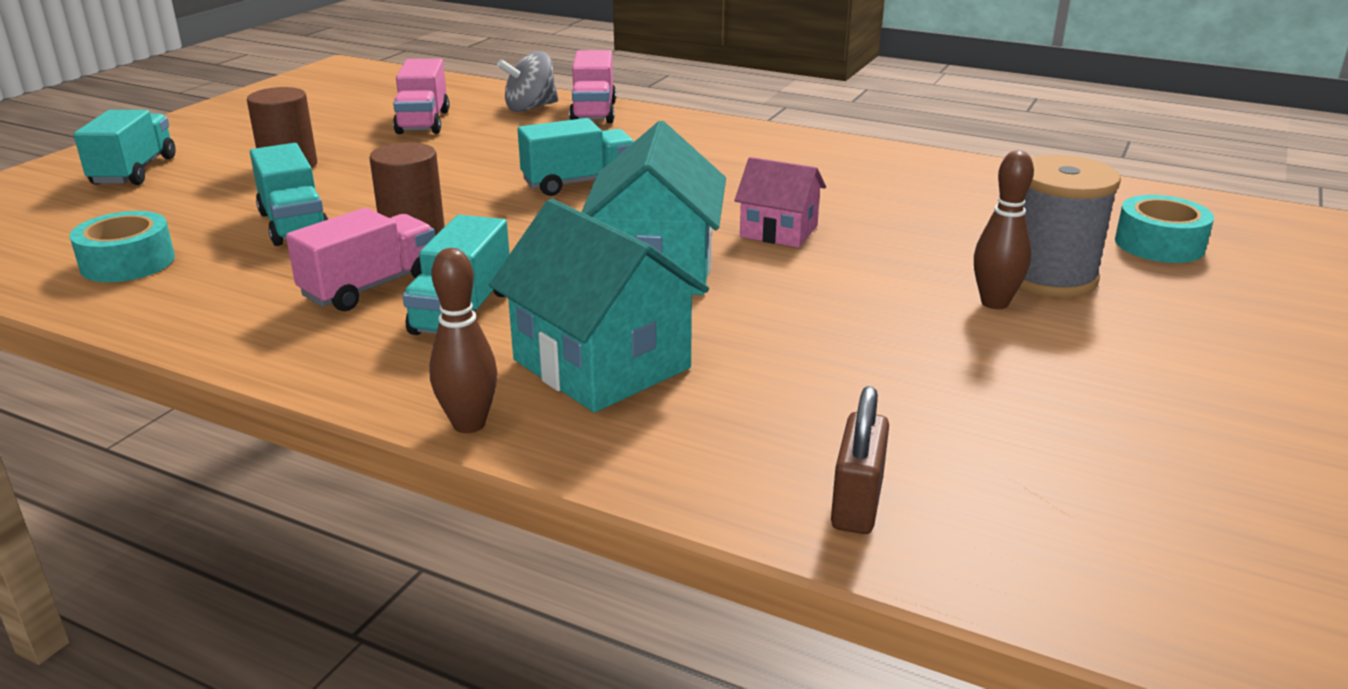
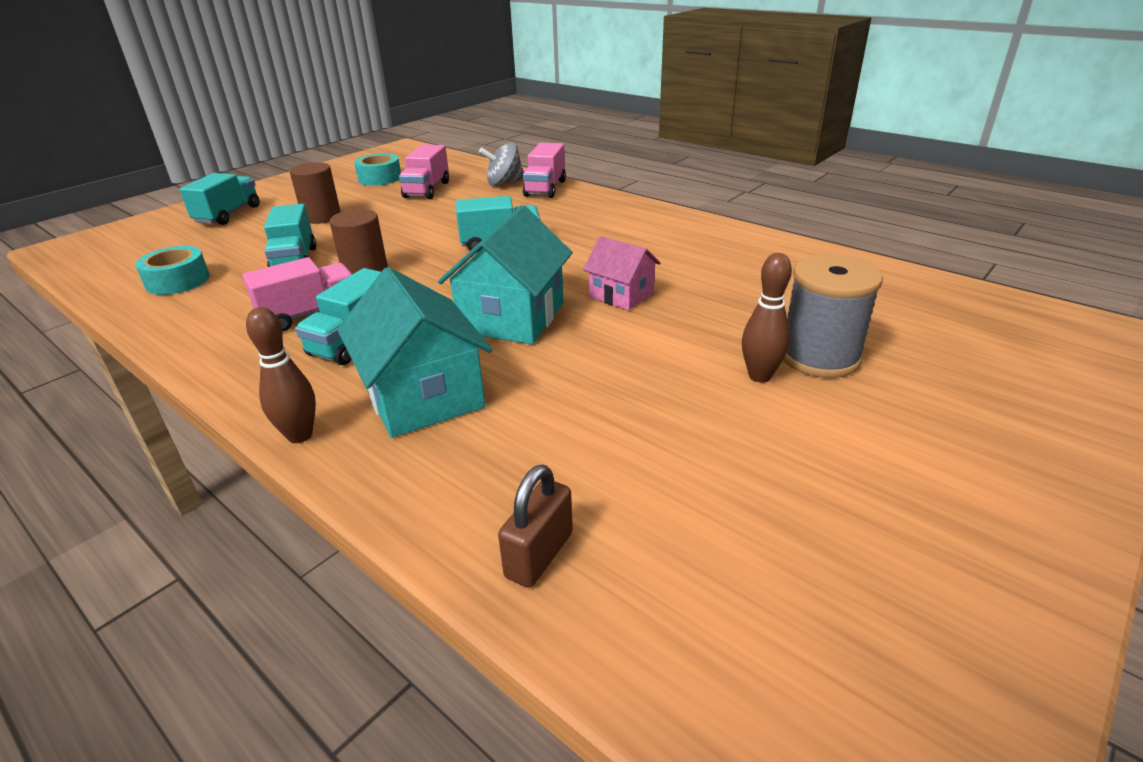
camera: 15 degrees right, 5 degrees up
(1159, 244) = (934, 335): turquoise tape -> turquoise tape (379, 178)

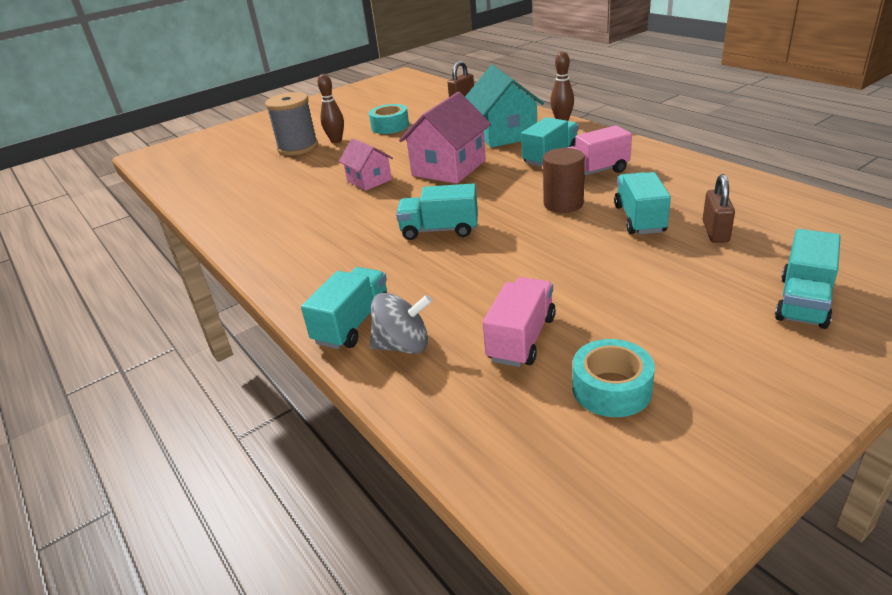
camera: 165 degrees left, 0 degrees up
(178, 281) = (740, 202): turquoise tape -> turquoise tape (390, 126)
(235, 253) = (715, 232): none -> brown padlock
(322, 217) = (654, 286): brown cylinder -> none
(512, 317) = (449, 168): turquoise house -> pink house
(545, 188) = (353, 324): pink truck -> turquoise truck

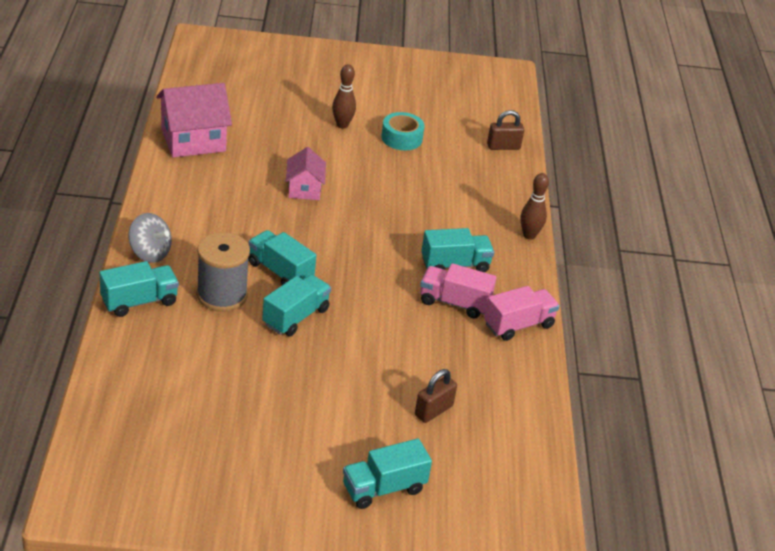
camera: 30 degrees right, 5 degrees up
(298, 147) = (307, 112): grey spool -> grey spool (222, 295)
(403, 346) = (144, 337): grey spinning top -> grey spinning top (150, 253)
(449, 168) = (372, 219): pink house -> pink house (193, 140)
(505, 134) = (466, 215): turquoise house -> none
(521, 339) = (205, 382): pink truck -> pink truck (518, 325)
(563, 204) = (387, 313): brown cylinder -> none
(611, 389) = (201, 443): turquoise tape -> none
(639, 219) = (409, 364): turquoise truck -> turquoise truck (296, 317)

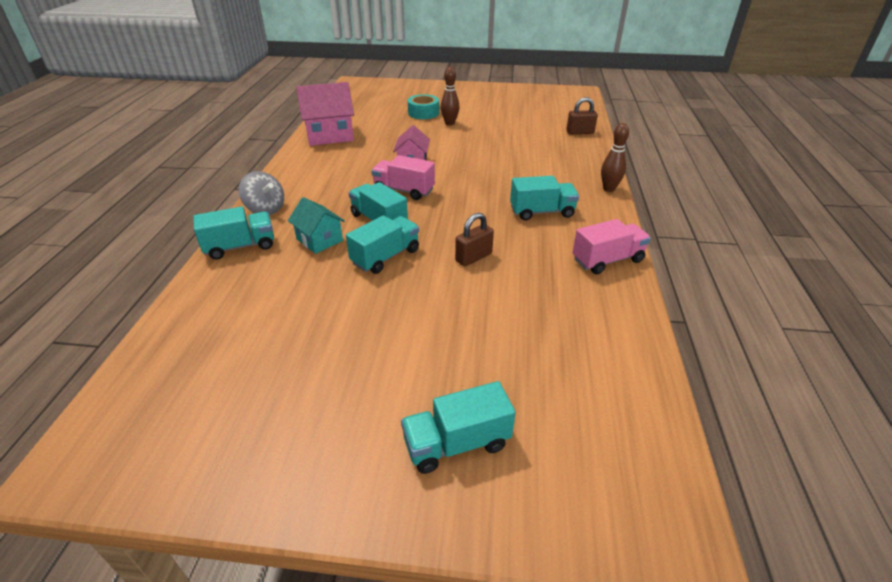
camera: 10 degrees right, 0 degrees up
(222, 295) = (319, 240): grey spool -> turquoise house
(401, 138) = (496, 129): turquoise tape -> turquoise tape (423, 113)
(433, 410) = (520, 346): brown padlock -> brown padlock (473, 257)
(454, 303) = (542, 242): pink truck -> pink truck (404, 190)

